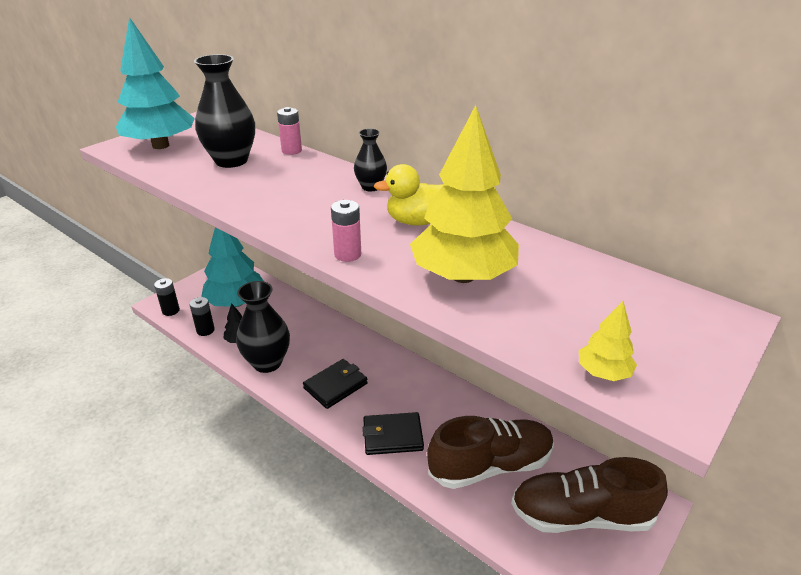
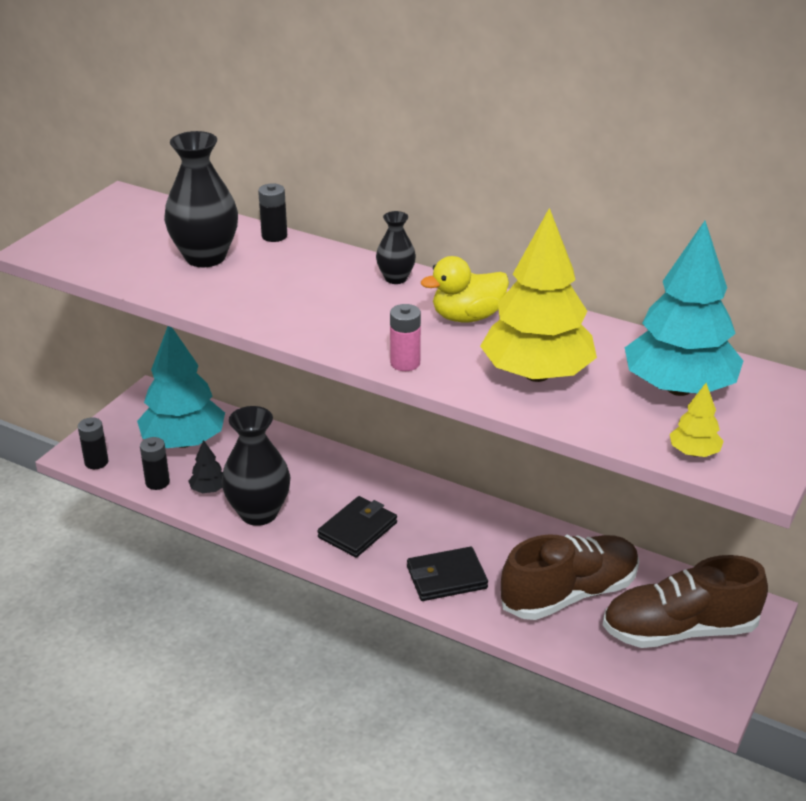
camera: 10 degrees left, 0 degrees up
(161, 145) = (98, 243): turquoise tree -> turquoise tree (678, 388)
(291, 151) = (274, 236): pink battery -> black battery

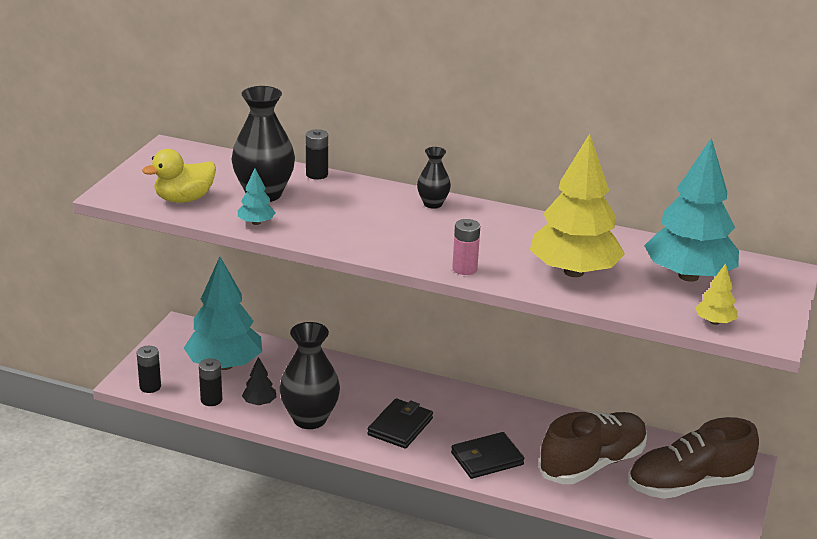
camera: 10 degrees left, 5 degrees down
(183, 292) = (256, 223): none -> turquoise tree
(467, 317) = (502, 231): yellow duck -> yellow duck (184, 199)

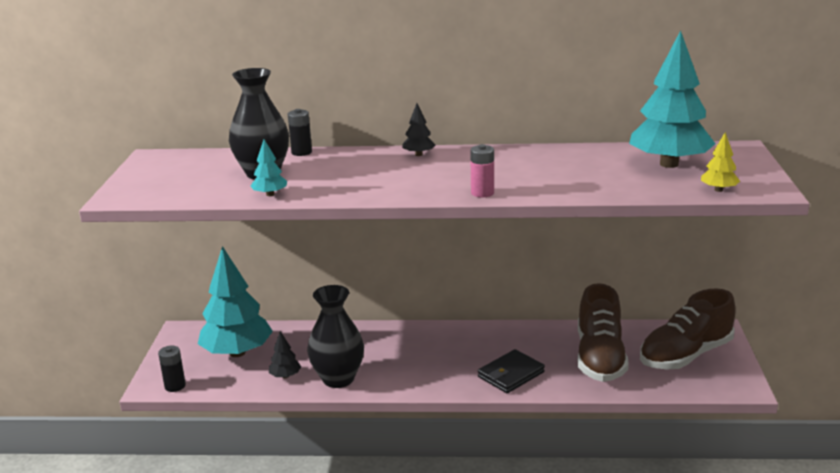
camera: 15 degrees left, 5 degrees down
(184, 199) = (189, 189): yellow duck -> none
(211, 400) = (239, 384): black battery -> none
(400, 427) = (422, 366): black wallet -> none
(433, 204) = (418, 154): black vase -> black tree
(574, 272) = (575, 178): yellow tree -> none
(592, 464) = (599, 358): brown shoe -> brown shoe turned 150 degrees clockwise

